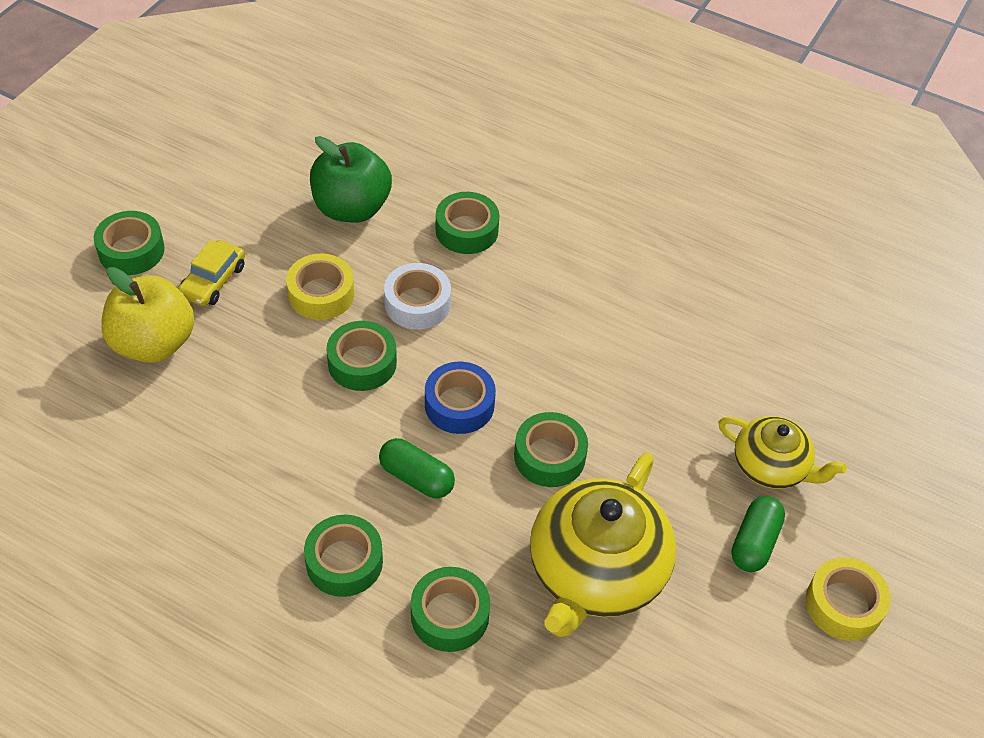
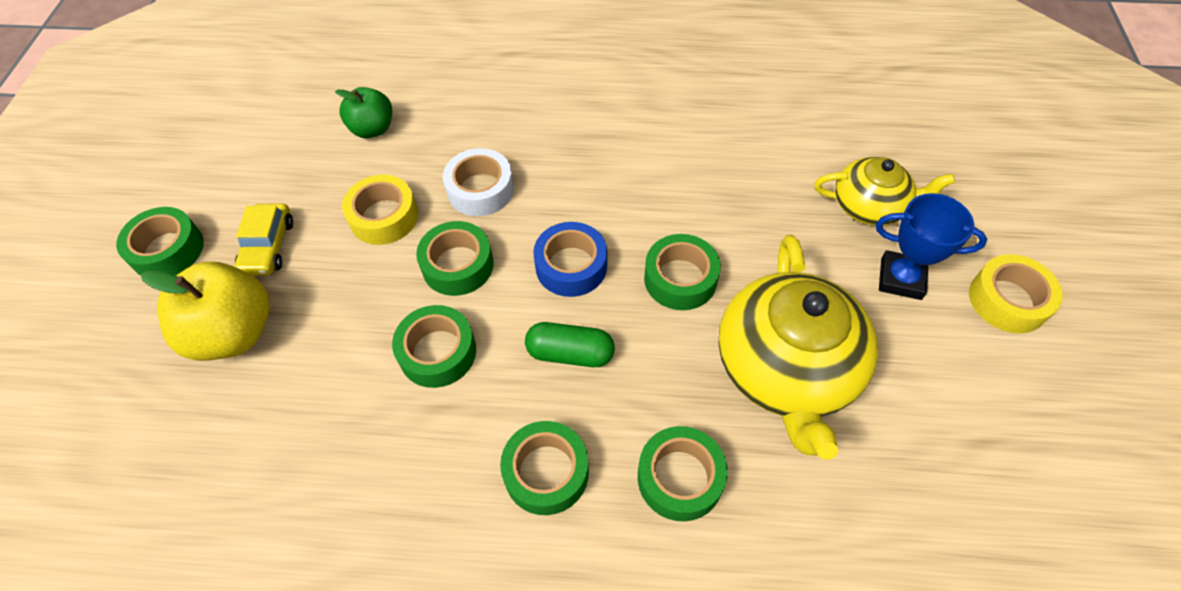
camera: 20 degrees left, 5 degrees up
(351, 208) = (372, 129): green apple -> green apple, size x0.62
(467, 230) = (490, 109): green tape -> green tape (437, 352)
(754, 542) = (900, 278): green capsule -> blue trophy

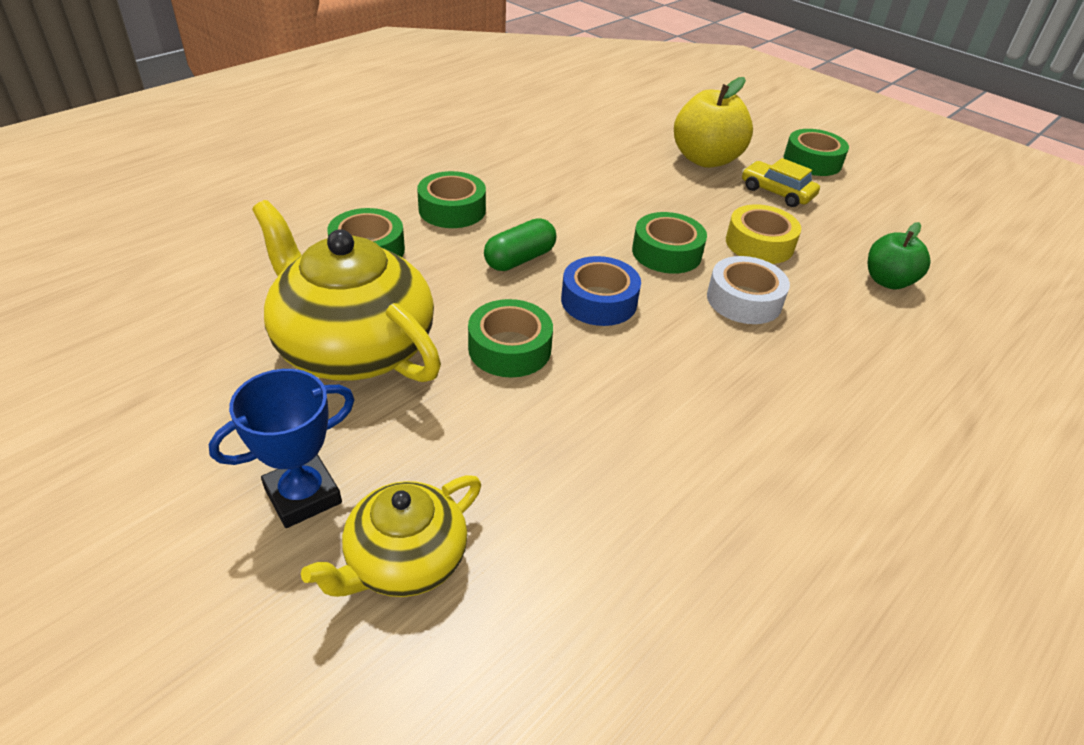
camera: 125 degrees right, 15 degrees down
(437, 352) = (595, 213): green tape -> none
(1007, 300) = (154, 563): yellow tape -> none

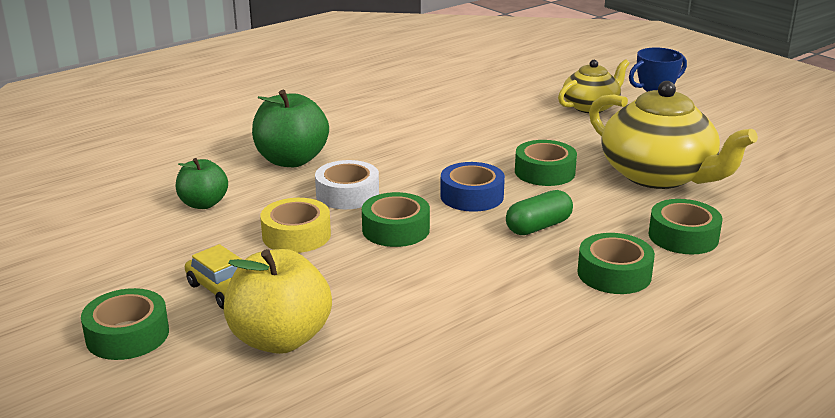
camera: 170 degrees left, 15 degrees down
(855, 360) = (291, 160): none -> green apple

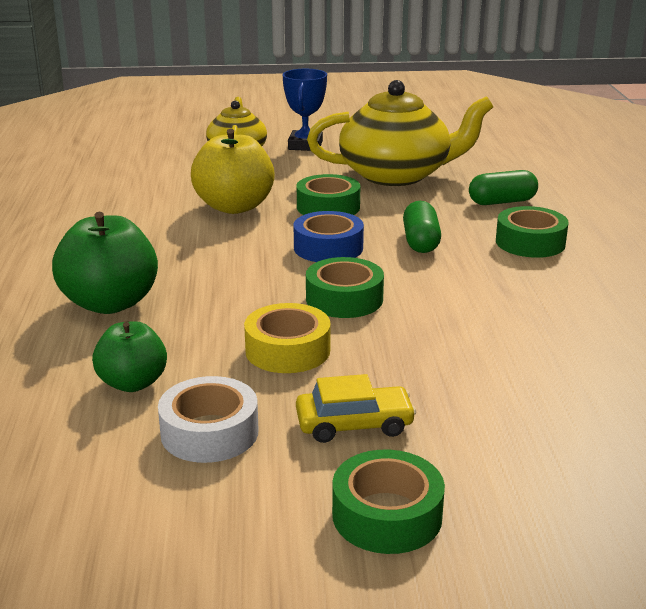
camera: 55 degrees left, 0 degrees up
(280, 339) = (489, 419): yellow apple -> yellow apple (234, 207)
(347, 194) = (237, 299): white tape -> white tape (209, 432)
(683, 236) = (502, 202): green tape -> green capsule

